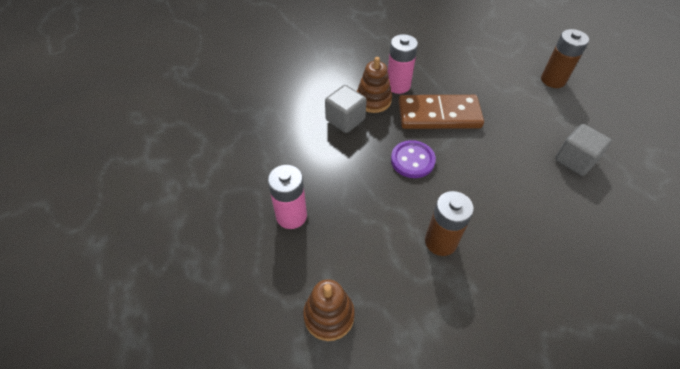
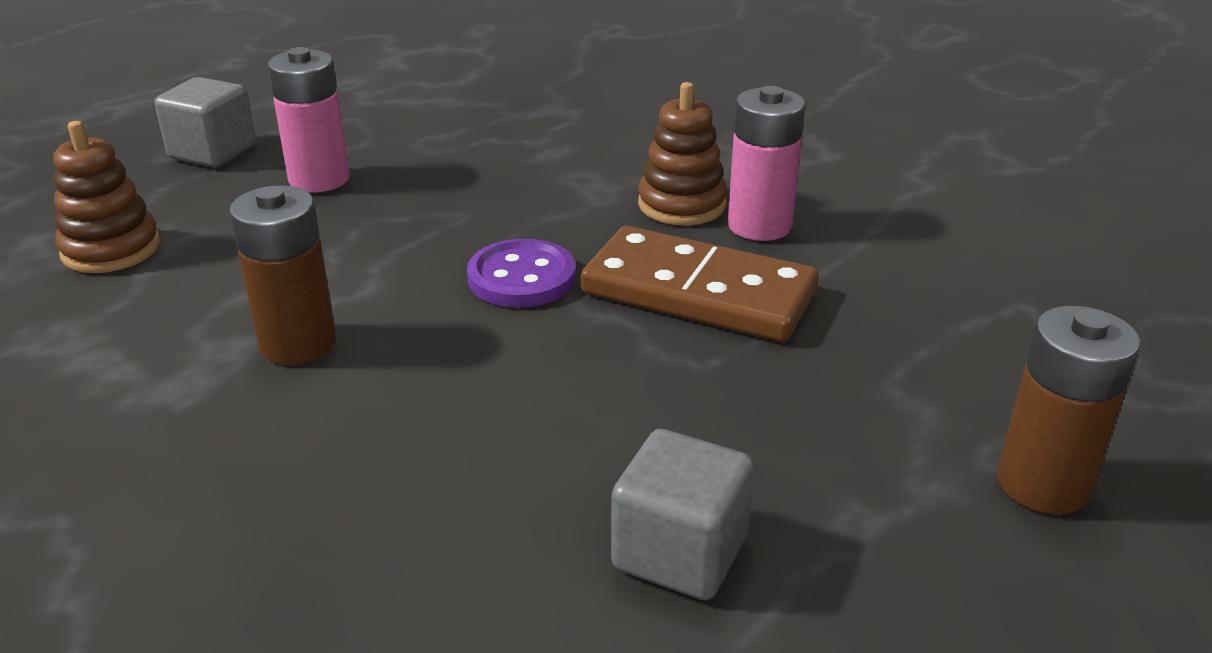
camera: 70 degrees right, 20 degrees down
(345, 119) = (596, 185): grey cube -> grey cube (213, 152)
(439, 115) = (698, 292): brown domino -> brown domino turned 45 degrees counterclockwise

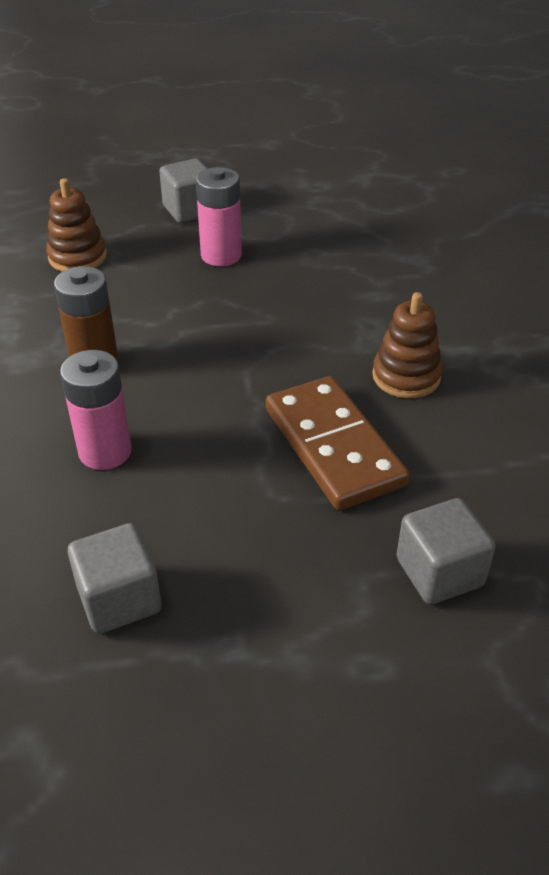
camera: 40 degrees right, 10 degrees up
(521, 278) = (247, 380): purple button -> none
(759, 225) = (436, 418): pink battery -> pink battery (105, 451)
(943, 342) = (439, 572): none -> grey cube
(1042, 484) = (363, 703): brown battery -> none

